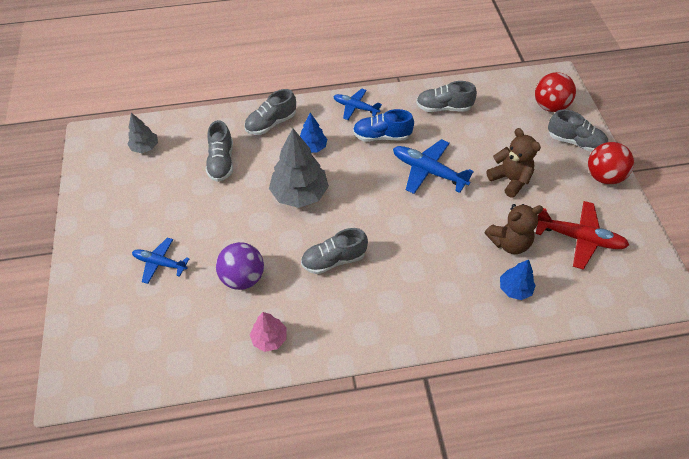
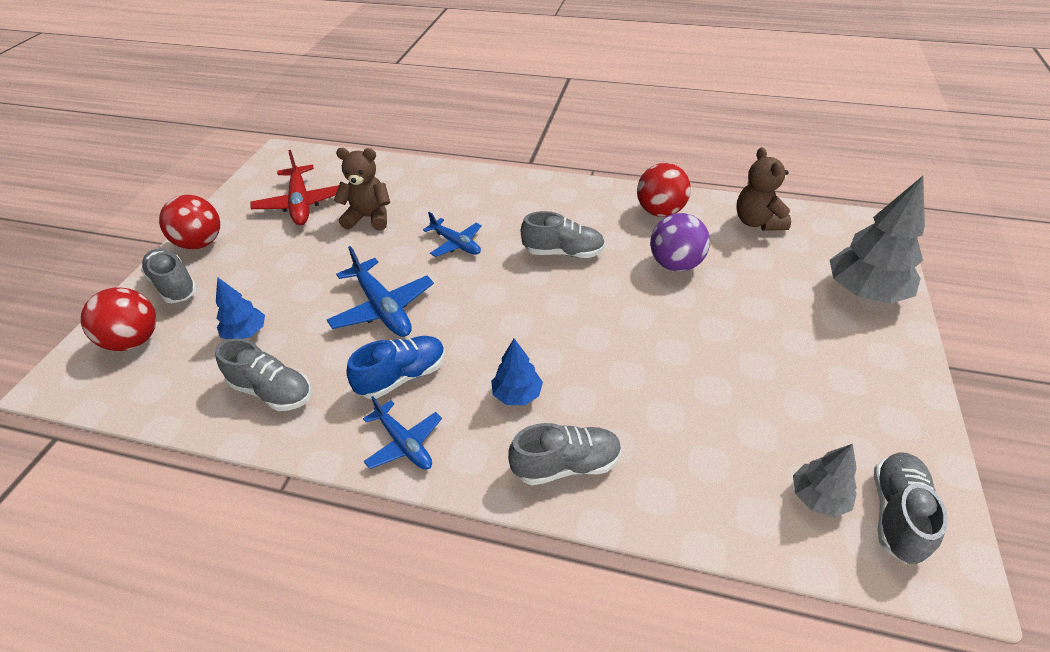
camera: 155 degrees left, 10 degrees down
(160, 263) = (780, 305): blue plane -> blue plane (455, 244)
(221, 162) = (674, 418): grey shoe -> grey shoe (897, 514)
(269, 338) = (660, 211): pink tree -> red ball
(299, 194) = (570, 332): grey tree -> grey tree (864, 292)
(382, 136) = (402, 376): blue shoe -> blue shoe turned 60 degrees counterclockwise
(510, 179) = (300, 270): brown teddy bear -> brown teddy bear (757, 222)
(514, 289) = (403, 187): blue tree -> blue tree (246, 333)
(578, 238) = (300, 203): red plane -> red plane turned 150 degrees counterclockwise

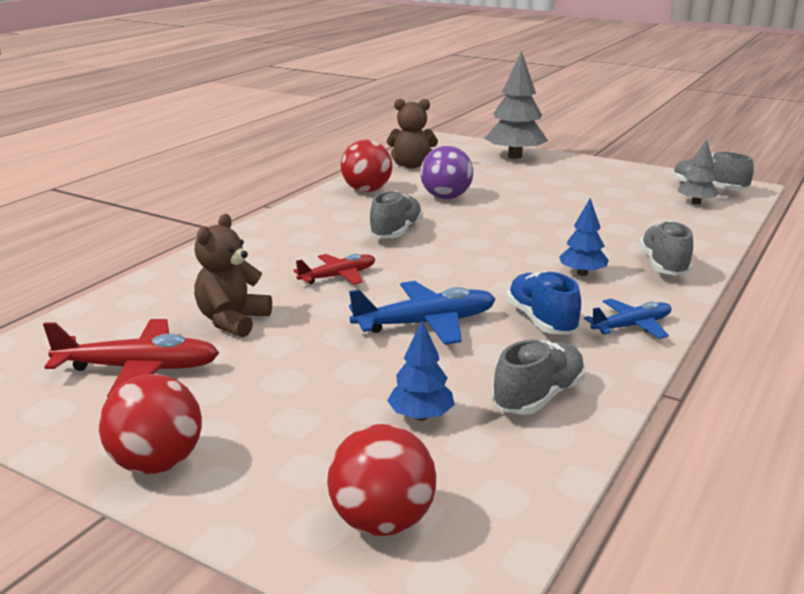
camera: 75 degrees left, 20 degrees down
(174, 286) = (261, 487): grey shoe -> none
(455, 244) = (338, 276): blue plane -> red plane

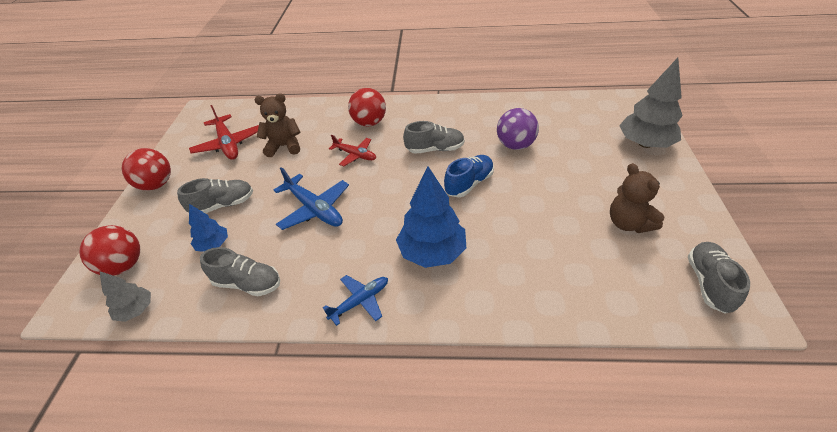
camera: 65 degrees right, 20 degrees up
(367, 190) = (494, 111): red ball -> red ball (369, 123)
(412, 165) = (561, 109): brown teddy bear -> brown teddy bear (628, 223)
(541, 321) = (344, 255): blue shoe -> blue shoe (469, 183)
(582, 273) = (432, 252): blue tree -> blue tree, size x1.84
(631, 326) = (360, 302): blue plane -> blue plane turned 75 degrees counterclockwise
(663, 265) = (482, 294): grey shoe -> grey shoe (223, 205)
(696, 203) = (656, 282): grey tree -> grey tree (136, 310)

